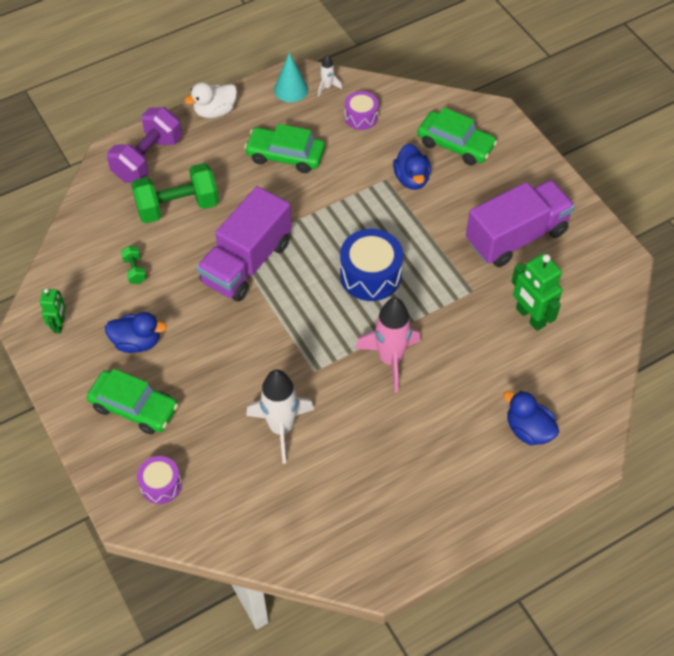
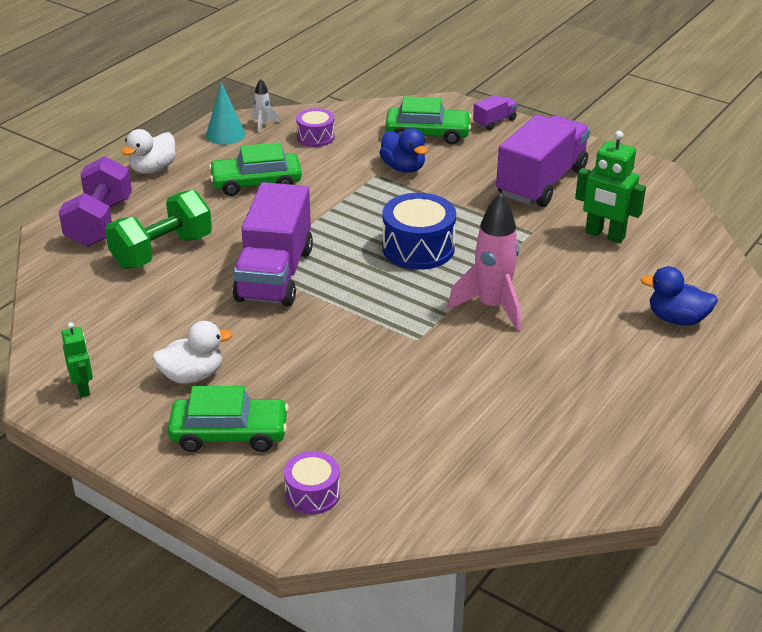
camera: 25 degrees left, 20 degrees down
(135, 270) = (147, 316): green dumbbell -> none
(137, 342) = (192, 375): blue duck -> white duck
(281, 428) = (417, 398): white rocket -> none
(522, 149) = (494, 122): none -> purple truck

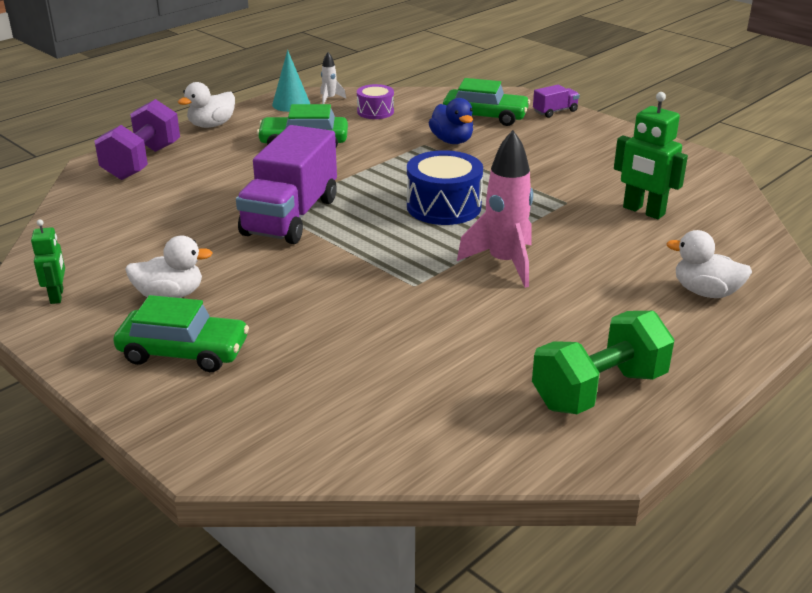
camera: 10 degrees right, 5 degrees down
(162, 251) = (190, 189): green dumbbell -> green dumbbell (599, 390)
(312, 494) = (247, 419): purple drum -> none
(541, 182) = (588, 162): purple truck -> none
(677, 319) = (705, 292): blue duck -> white duck

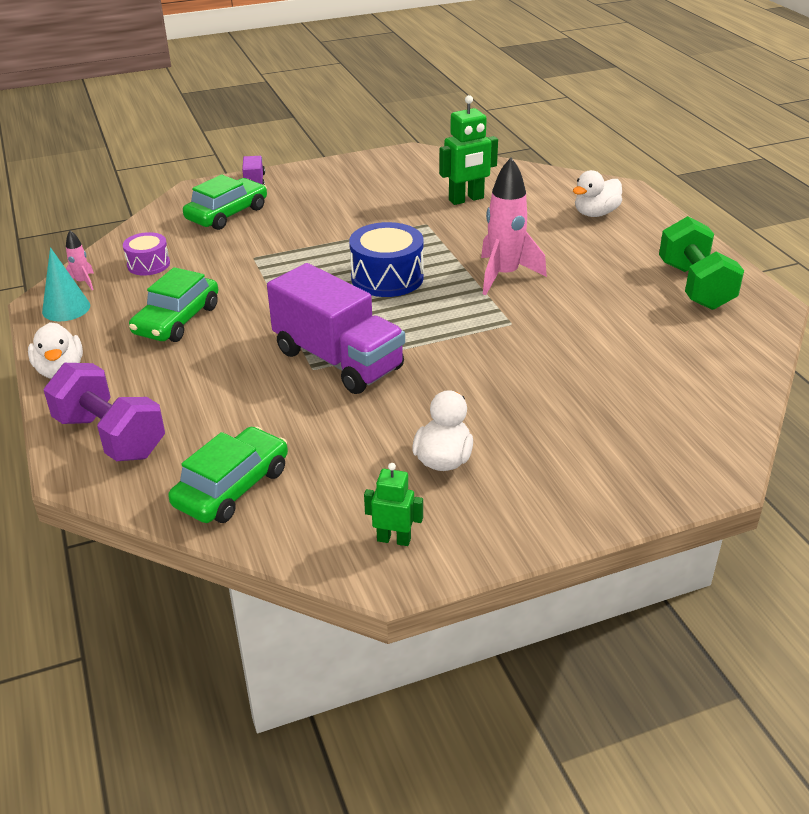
camera: 65 degrees left, 5 degrees up
(184, 352) = (551, 466): green car -> green car (232, 487)
(330, 99) = (82, 282): white rocket -> pink rocket
(452, 141) = (261, 242): blue duck -> none

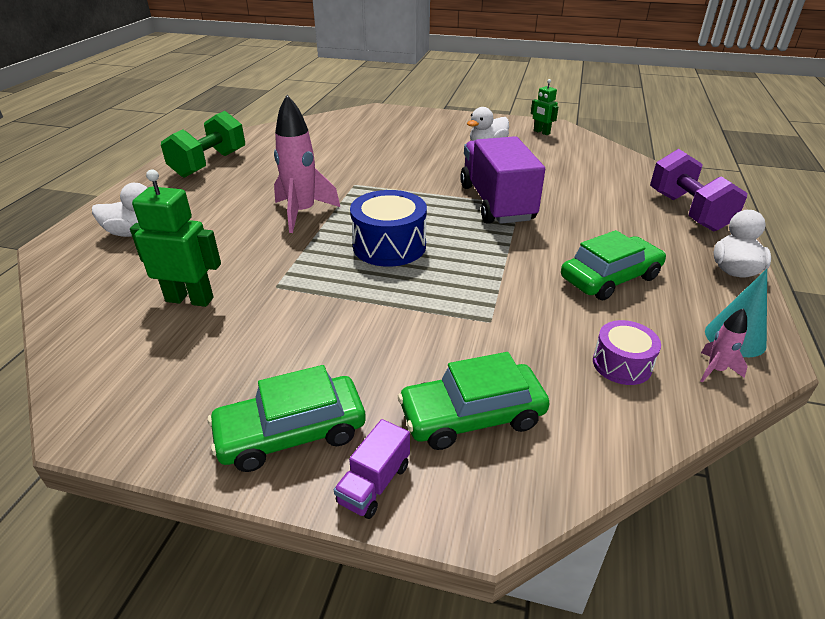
camera: 145 degrees left, 0 degrees up
(232, 487) = (612, 168): green car -> green car (291, 433)

